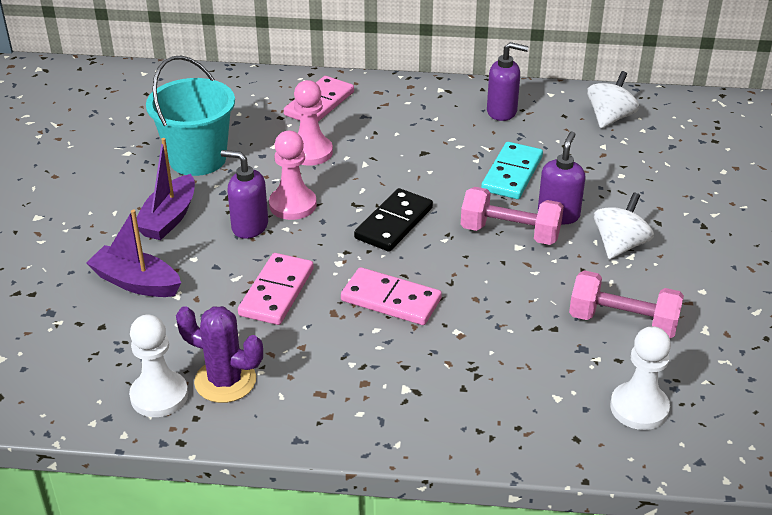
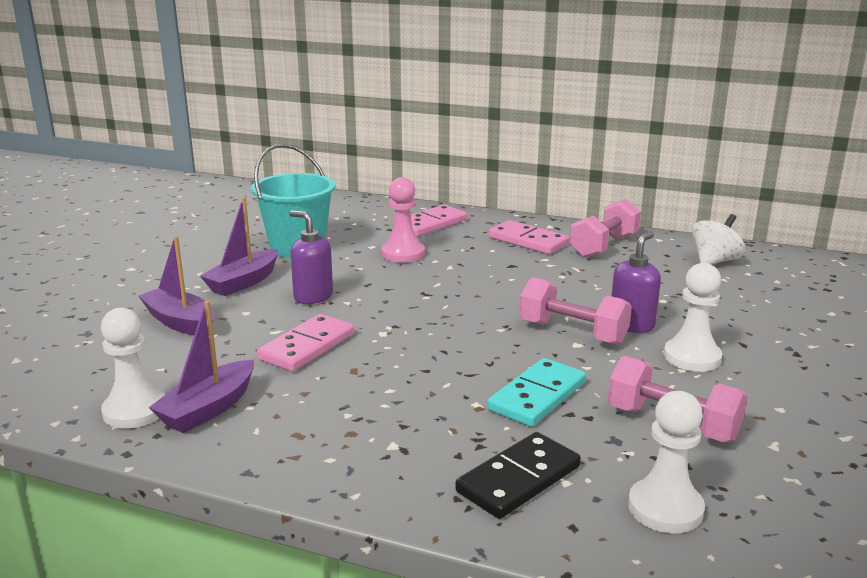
camera: 15 degrees right, 15 degrees down
(225, 381) = (208, 409): purple cactus -> purple boat
(293, 205) = (364, 286): pink pawn -> none
(391, 300) = (419, 368): pink domino -> pink domino (528, 241)
(393, 223) = (454, 311): black domino -> black domino (518, 479)
(502, 112) = (604, 246): purple soap dispenser -> pink dumbbell
(512, 174) = (595, 289): turquoise domino -> turquoise domino (537, 396)
(619, 245) = (692, 357): white spinning top -> white pawn

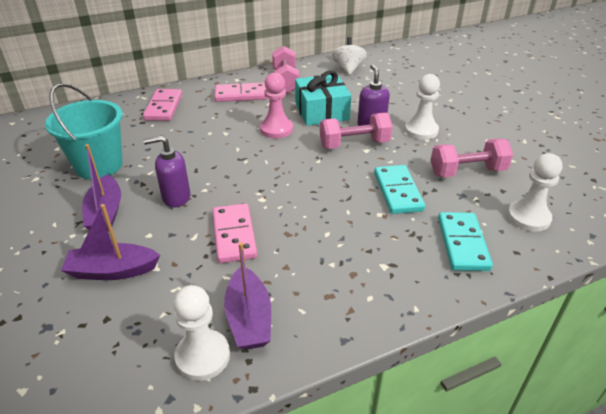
camera: 45 degrees left, 15 degrees up
(403, 254) = (182, 137): pink pawn -> pink pawn (276, 129)
(518, 479) = (462, 243): black domino -> turquoise domino
(593, 288) = (321, 111): none -> turquoise gift

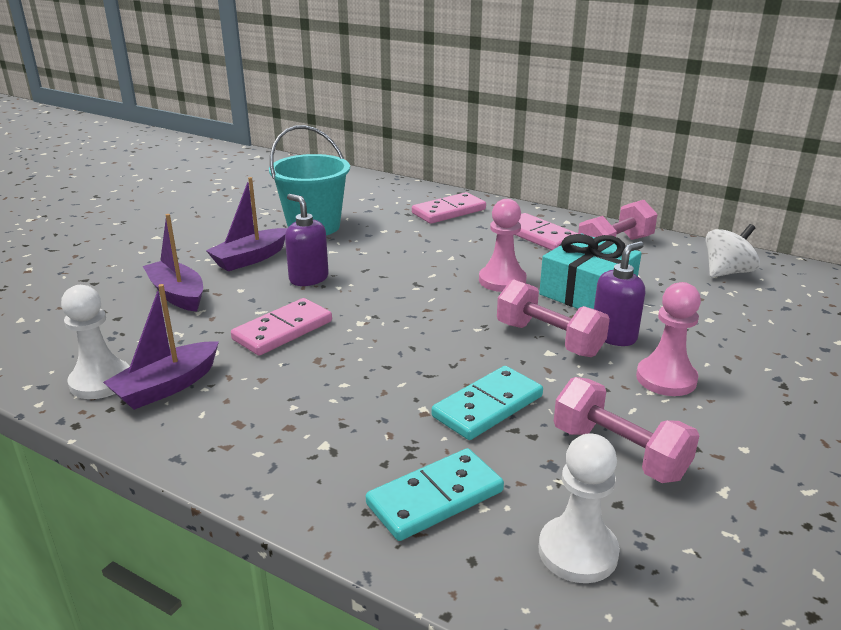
camera: 55 degrees right, 10 degrees down
(421, 130) = (666, 379): white pawn -> pink pawn

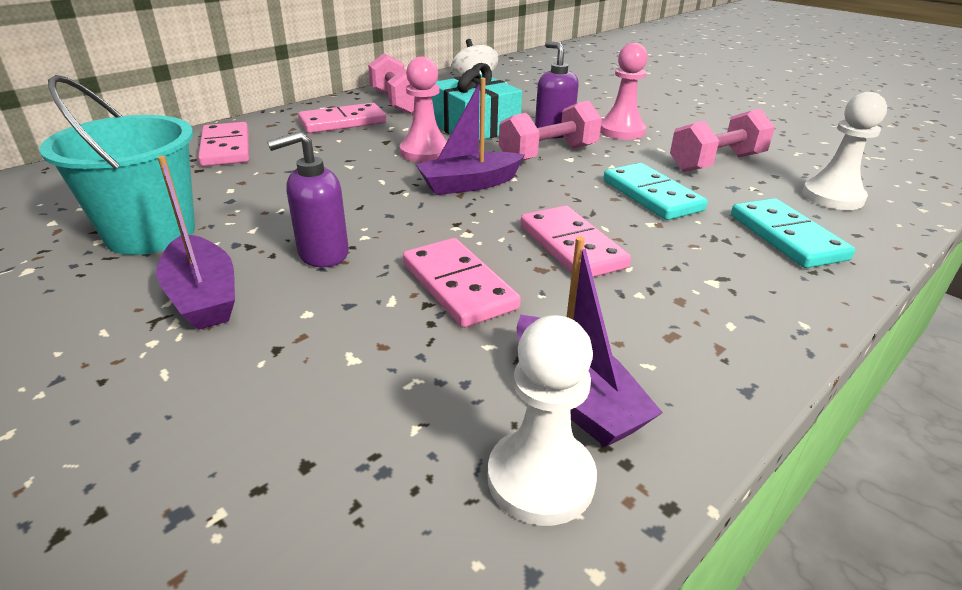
camera: 75 degrees left, 5 degrees up
(177, 295) = (270, 381): purple boat -> purple boat (469, 184)
(358, 369) = (572, 246): none -> pink domino

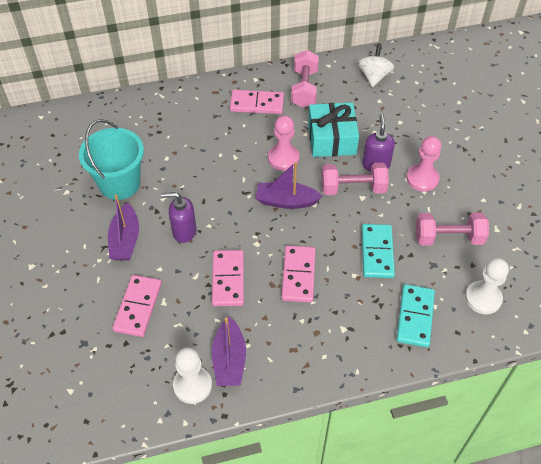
camera: 30 degrees right, 20 degrees up
(226, 148) = (180, 113): pink domino -> pink domino (138, 307)

